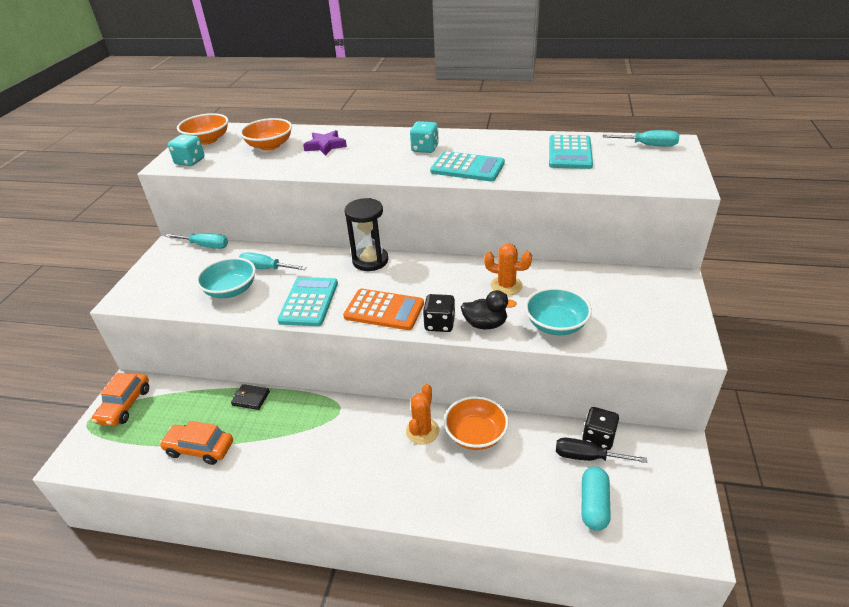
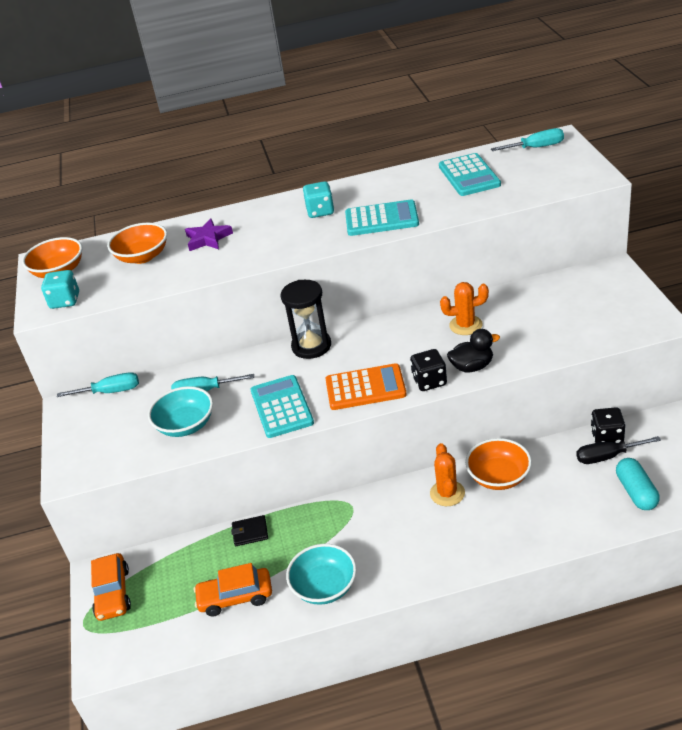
camera: 20 degrees left, 0 degrees up
(556, 325) = (535, 345): turquoise bowl -> turquoise bowl (324, 587)

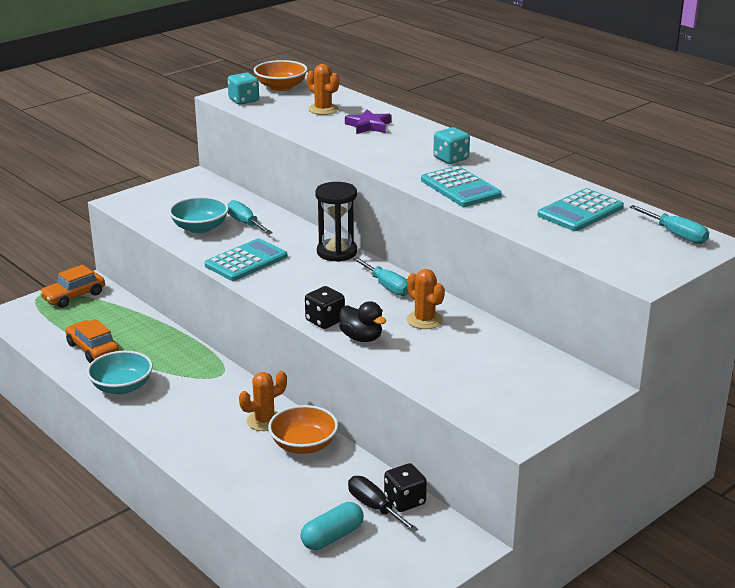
camera: 55 degrees right, 10 degrees down
(110, 392) = (221, 187): turquoise screwdriver -> turquoise screwdriver (387, 286)
(142, 256) = (323, 109): orange bowl -> orange cactus
(250, 532) = (164, 334): black wallet -> none
(365, 388) = (295, 292): orange calculator -> none

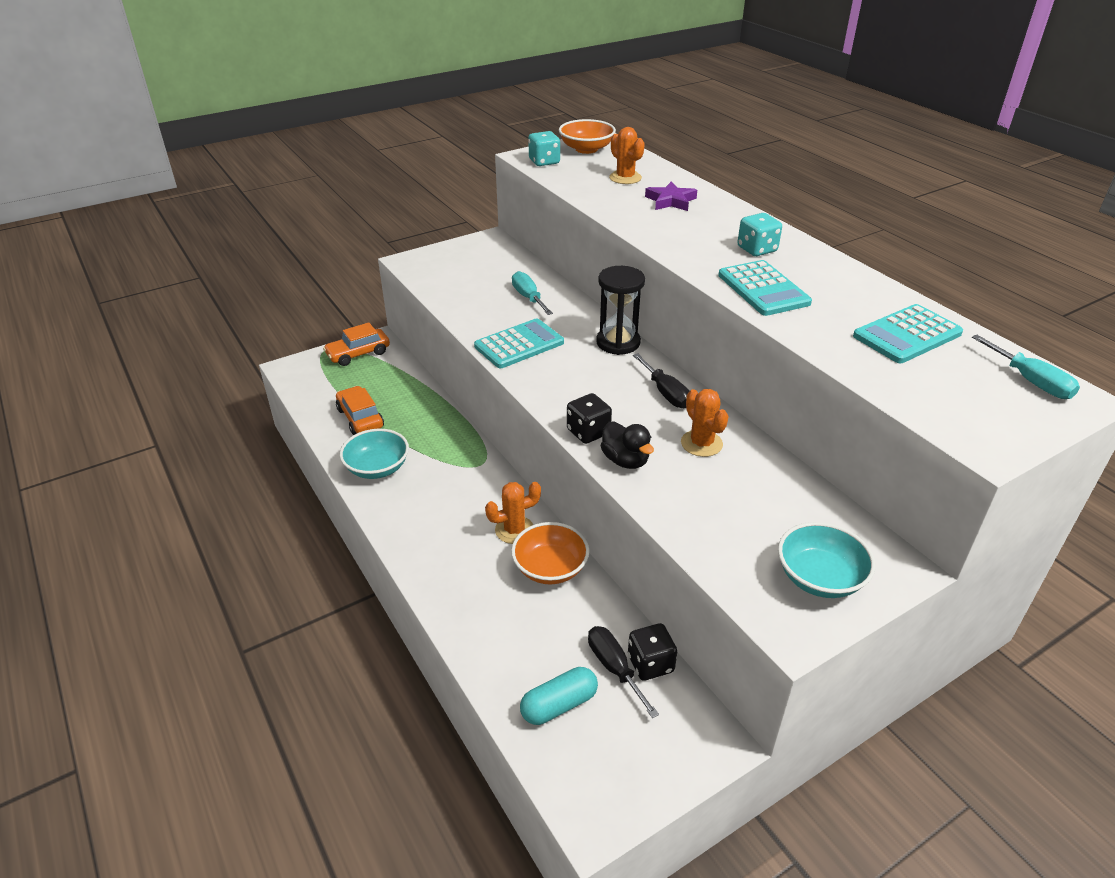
camera: 10 degrees right, 10 degrees up
(200, 228) = (481, 299): turquoise bowl -> turquoise bowl (819, 578)
(387, 286) = (665, 393): turquoise screwdriver -> black screwdriver

